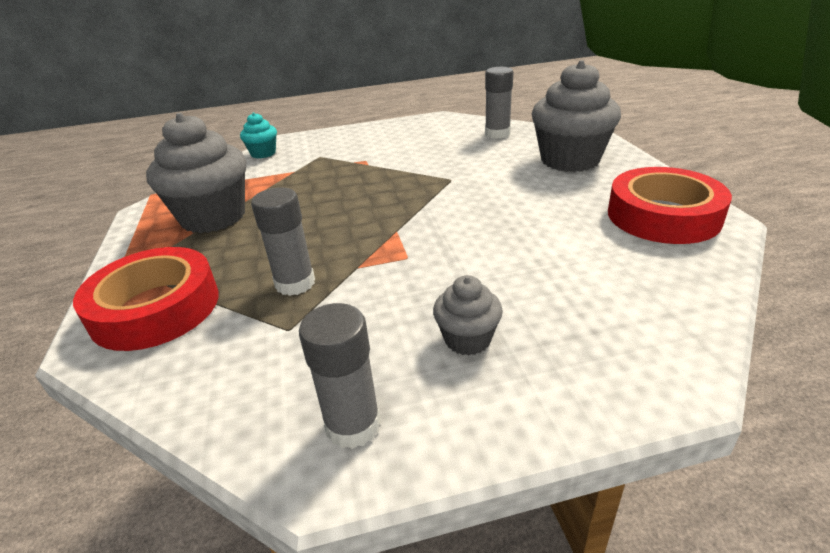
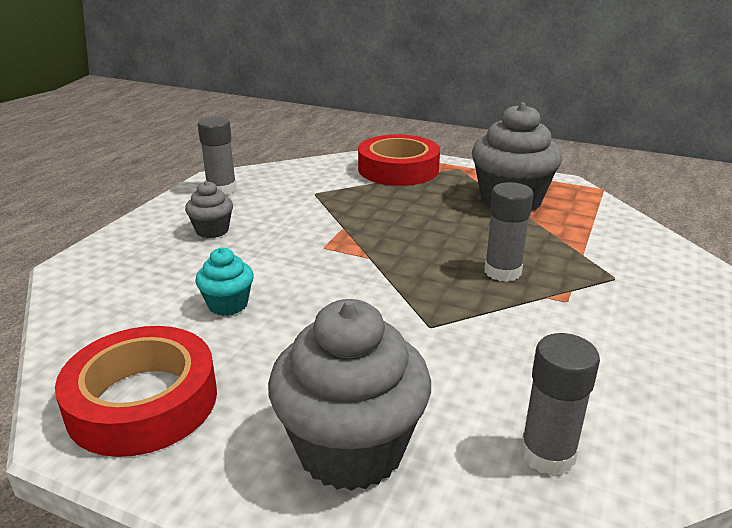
camera: 125 degrees right, 5 degrees down
(263, 153) = (667, 251): turquoise cupcake -> turquoise cupcake (228, 304)
(295, 283) = (358, 205): grey glue stick -> grey glue stick (502, 272)

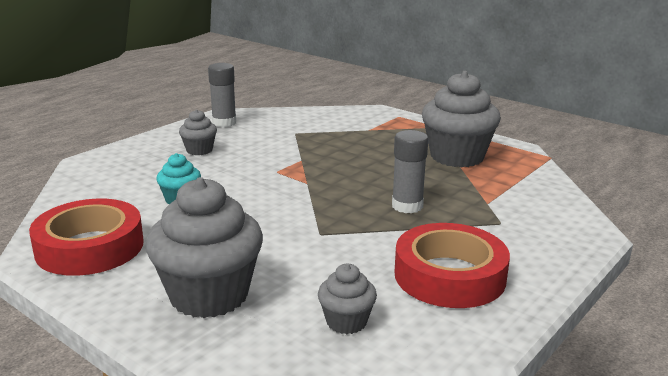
camera: 15 degrees right, 5 degrees down
(398, 169) = (377, 123): red tape -> red tape (449, 276)
(547, 454) = (346, 322): grey glue stick -> grey cupcake

